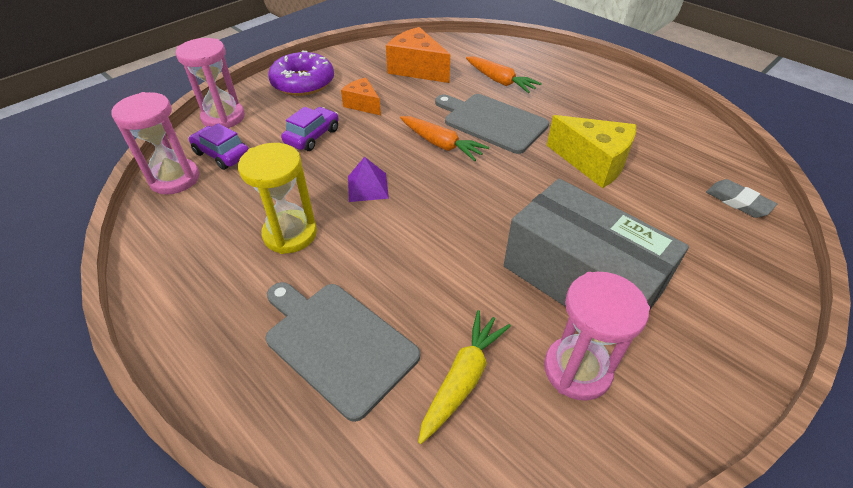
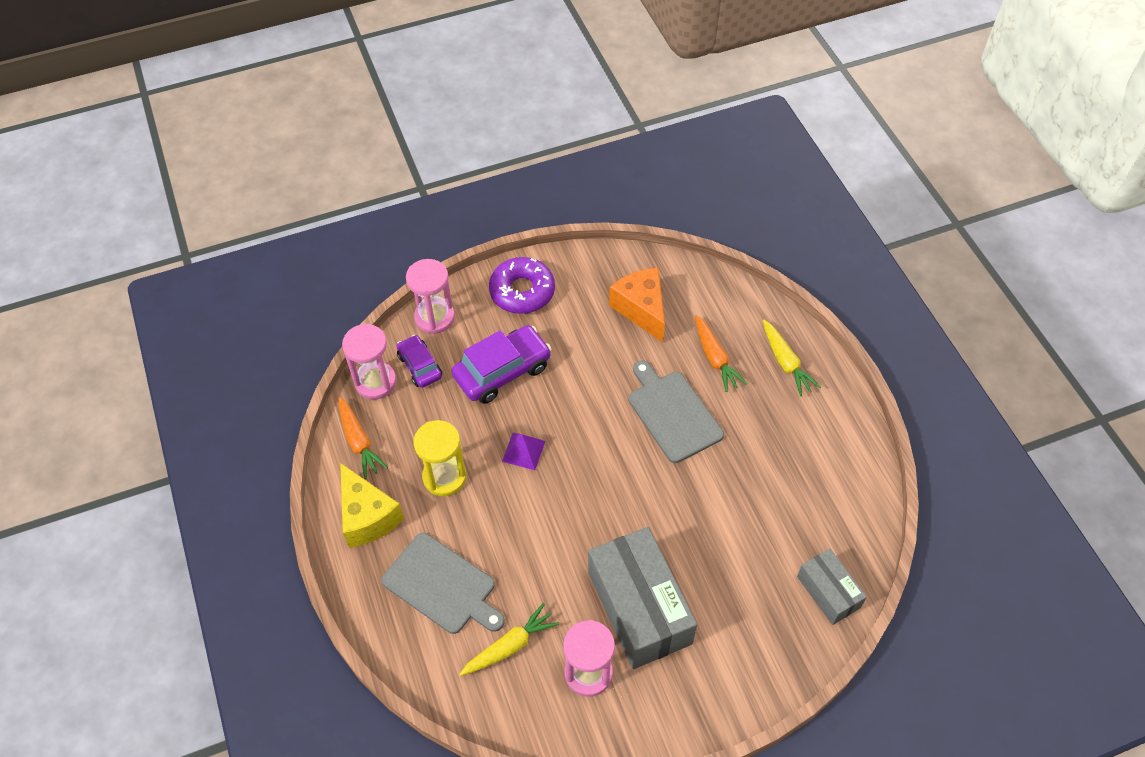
camera: 25 degrees right, 10 degrees up
(312, 136) = (502, 371): purple car -> purple car, size x1.67
(337, 343) = (442, 585): grey cutting board -> grey cutting board turned 150 degrees clockwise
(363, 104) = (564, 345): orange cheese -> none
(441, 144) = (610, 425): orange carrot -> orange carrot (359, 442)
(557, 70) = (786, 362): none -> yellow carrot
(593, 163) = (732, 500): yellow cheese -> yellow cheese (367, 517)
(738, 202) = (828, 592): grey eraser -> grey box

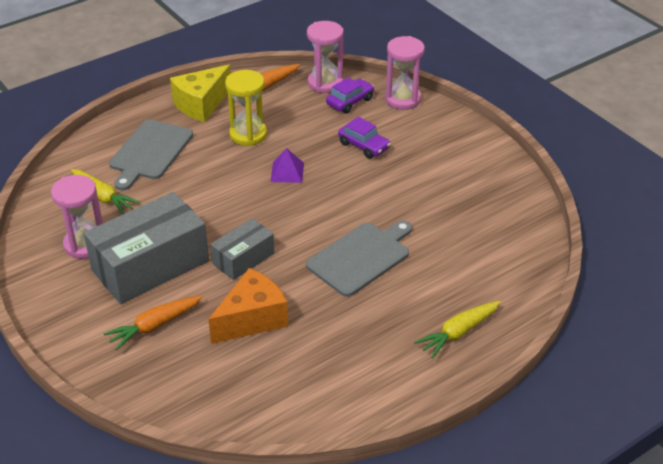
camera: 75 degrees right, 15 degrees down
(502, 371) = (364, 146): purple car -> purple car, size x0.60
(522, 291) = (456, 141): purple donut -> none
(641, 309) = (474, 218): orange cheese -> orange cheese (252, 319)
(715, 358) = (439, 278): orange carrot -> orange carrot (154, 326)
(828, 592) = (192, 397): grey box -> grey box (243, 259)

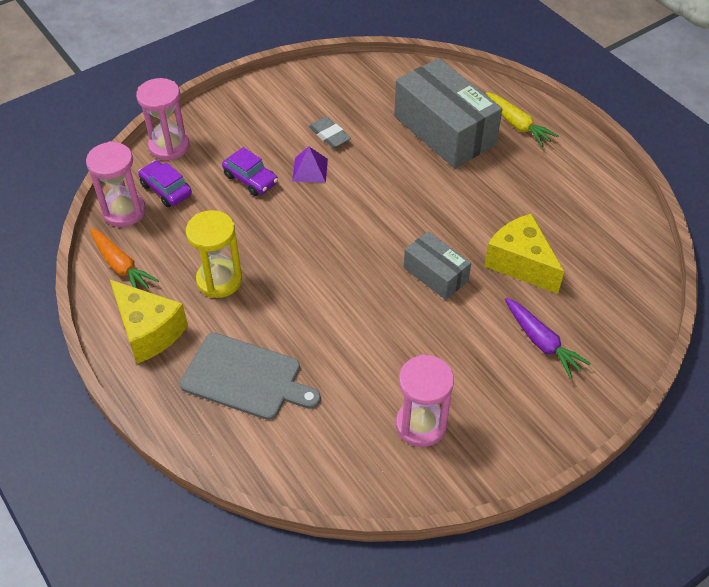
camera: 90 degrees left, 10 degrees up
(103, 197) = (333, 418): yellow carrot -> none
(150, 265) = (452, 355): grey box -> grey box (444, 130)
(154, 326) = (542, 342): orange carrot -> purple carrot
(252, 319) = (520, 263): orange cheese -> yellow cheese
(287, 172) = (293, 242): purple pyramid -> purple pyramid (310, 170)
(361, 257) = (427, 184): grey cutting board -> none
(364, 146) = (250, 179): purple car -> purple car turned 90 degrees clockwise
(426, 192) = (329, 135): none -> grey eraser

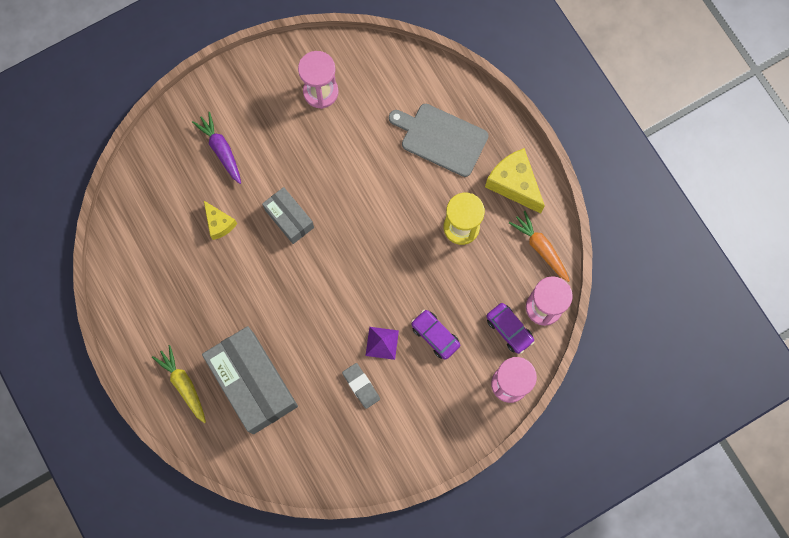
camera: 175 degrees left, 25 degrees up
(520, 263) = (219, 223): yellow cheese -> yellow cheese, size x0.60

